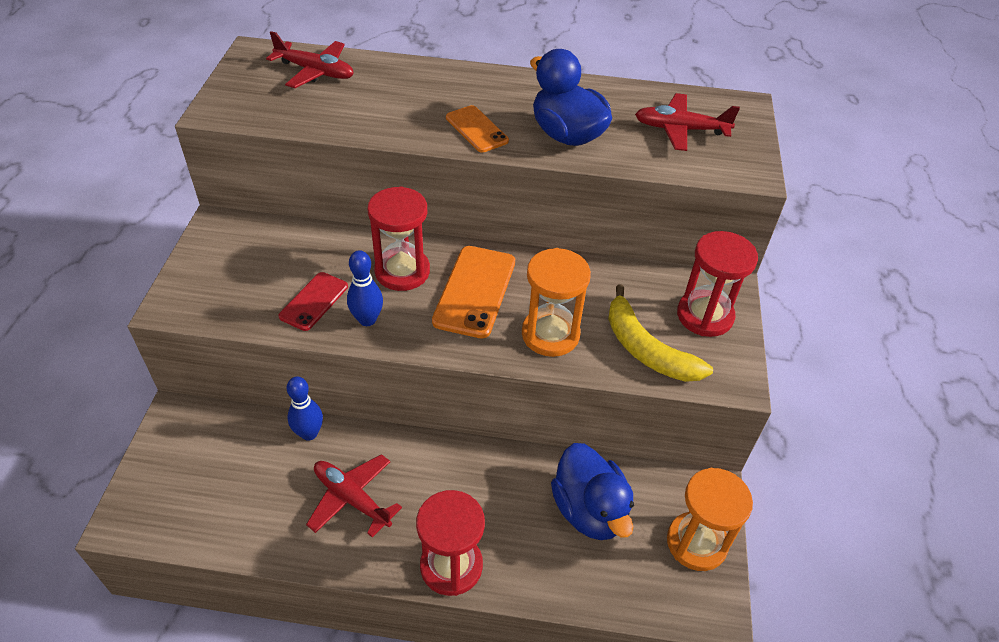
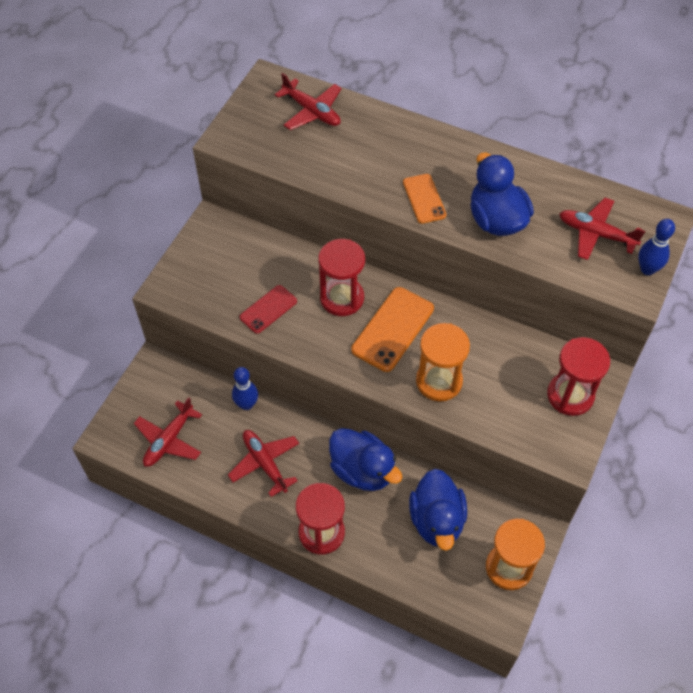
camera: 20 degrees right, 10 degrees up
(214, 502) = (169, 440): none -> red plane
(367, 320) = (303, 335): blue bowling pin -> blue bowling pin (647, 269)
(479, 475) = (362, 470): none -> blue duck
(646, 349) = (510, 412): yellow banana -> none

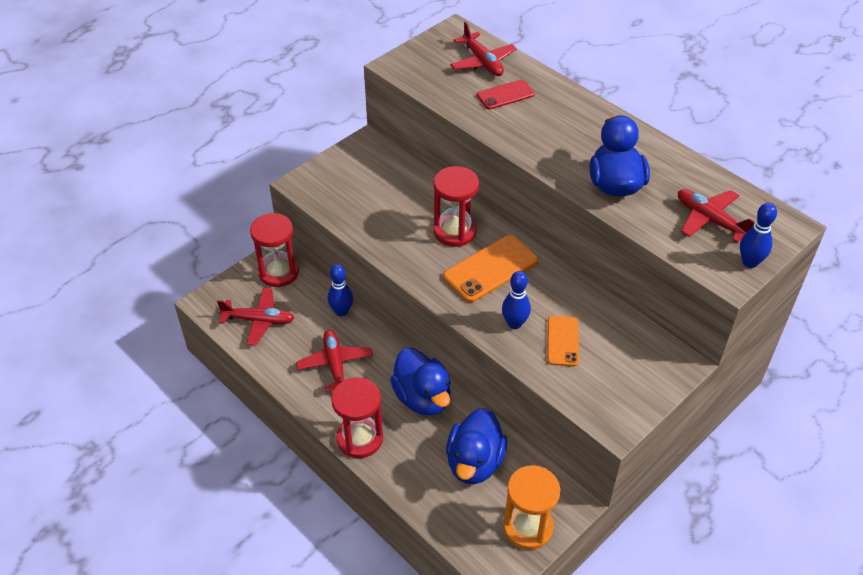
camera: 20 degrees right, 10 degrees down
(169, 440) = (259, 320): red plane -> red plane turned 135 degrees counterclockwise
(268, 309) = (383, 223): red phone -> red phone (505, 95)
(424, 199) = (553, 151): orange phone -> orange phone (562, 341)
(439, 381) = (514, 323): orange hourglass -> blue bowling pin
(570, 395) = (640, 372): red hourglass -> red hourglass (278, 272)

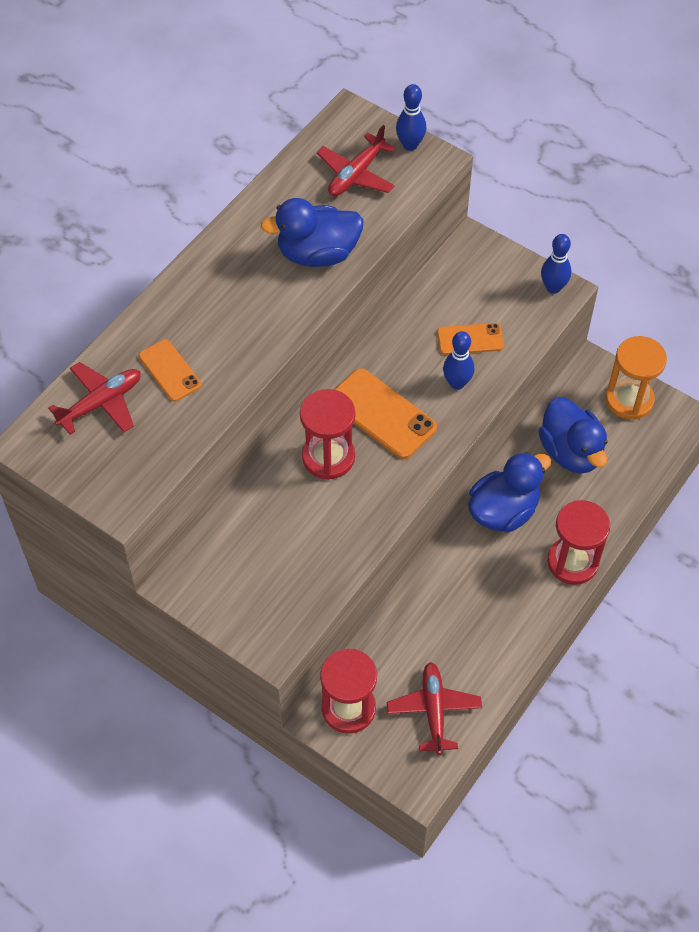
camera: 100 degrees left, 10 degrees up
(335, 364) = (480, 608): red plane -> none
(341, 311) = (399, 618): blue bowling pin -> blue bowling pin (553, 287)
(474, 462) = (571, 452): blue duck -> blue duck turned 60 degrees clockwise
(505, 95) = (169, 370): red phone -> orange phone

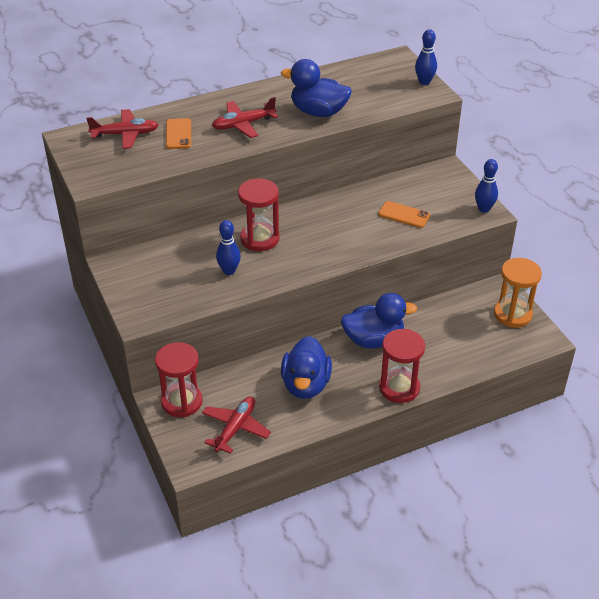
camera: 30 degrees right, 15 degrees down
(356, 174) = (377, 84): red plane -> red plane (243, 125)
(381, 414) = (313, 230): orange phone -> none
(457, 383) = (376, 233): blue bowling pin -> blue bowling pin (229, 271)
(571, 452) = (447, 327): blue duck -> blue duck (305, 385)

